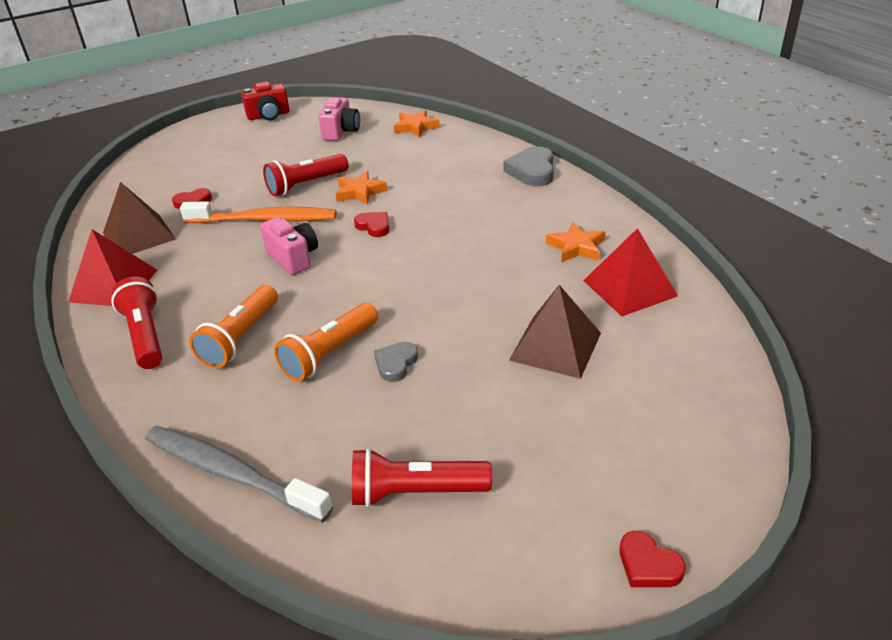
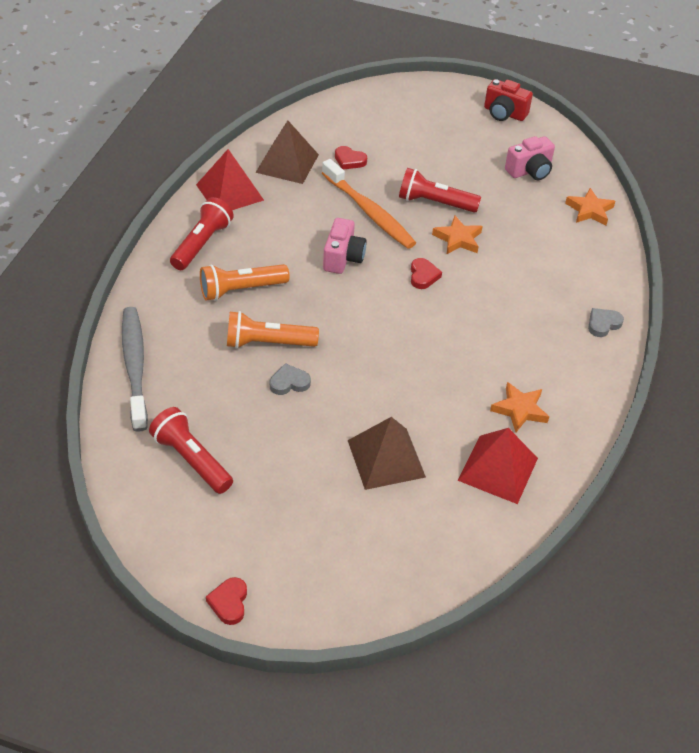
camera: 45 degrees right, 10 degrees up
(532, 171) = (603, 324): grey heart -> grey heart, size x0.61

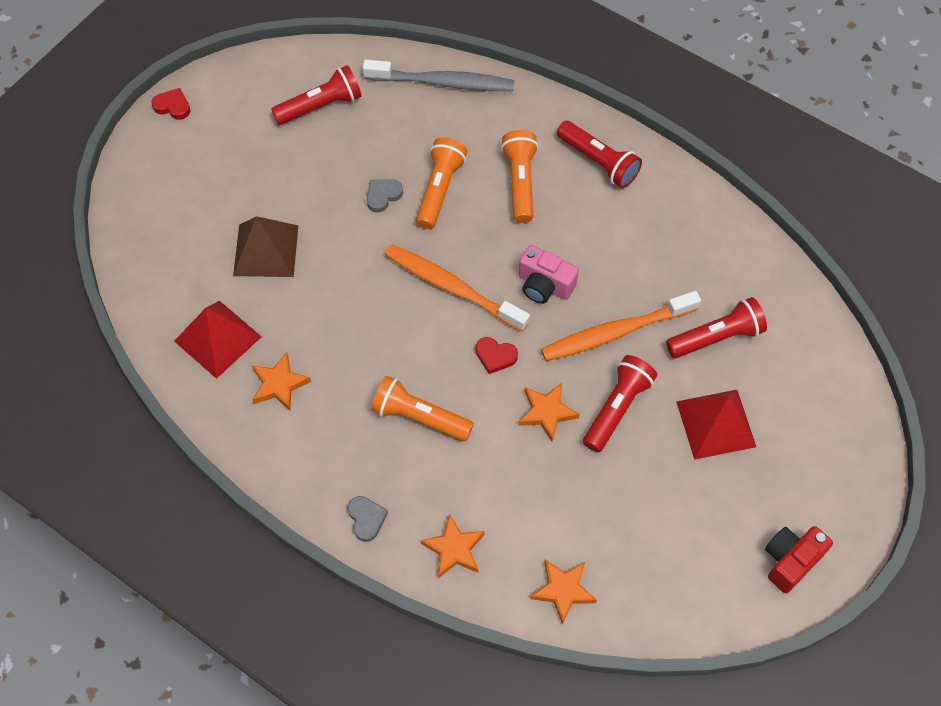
camera: 110 degrees right, 15 degrees up
(229, 192) = (679, 202): red pyramid -> red pyramid (716, 424)
(287, 163) = (722, 270): brown pyramid -> none
(289, 382) = (383, 196): grey heart -> grey heart turned 135 degrees counterclockwise
(349, 160) = (716, 337): red heart -> red flashlight
(370, 314) = (452, 287): none -> orange toothbrush
(501, 311) = (419, 417): none -> orange flashlight
(529, 171) = (657, 545): pink camera -> none
(595, 270) = (454, 549): none -> orange star

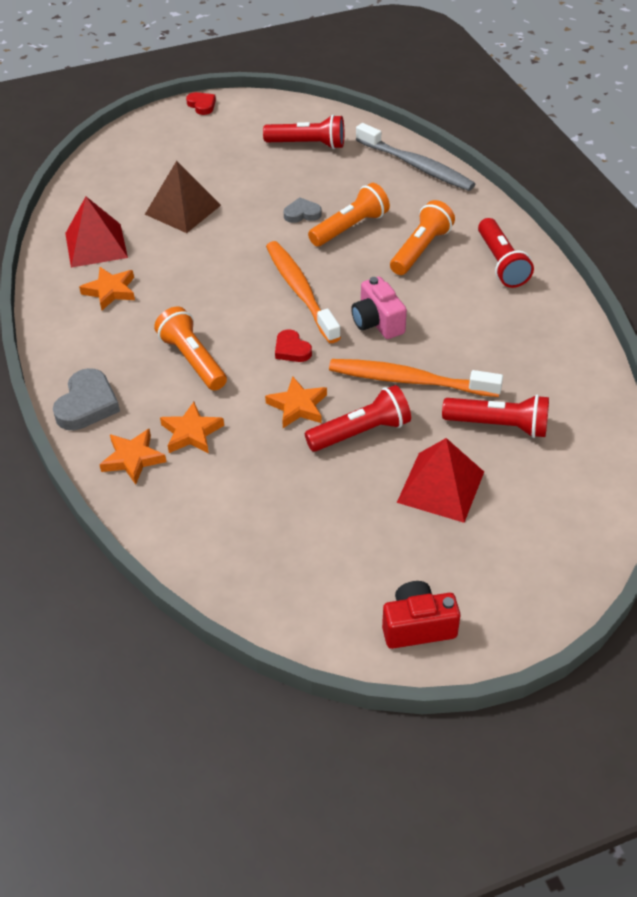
camera: 35 degrees right, 15 degrees down
(366, 519) = (87, 404): grey heart -> grey heart, size x1.64
(563, 590) = (191, 535): orange star -> orange star (191, 433)

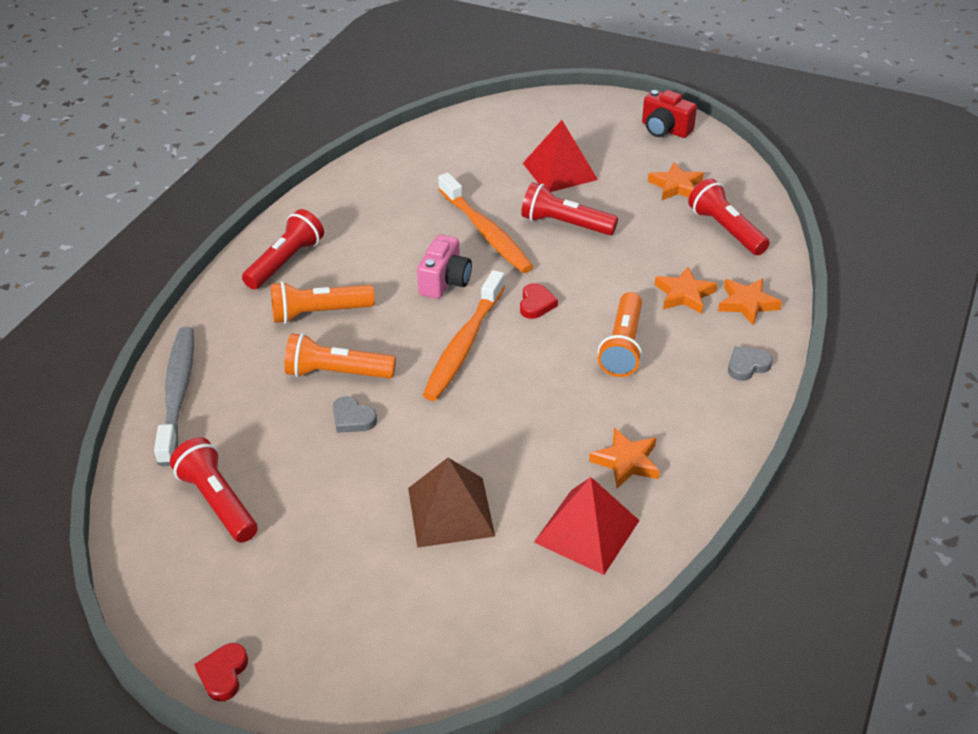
camera: 135 degrees left, 5 degrees down
(87, 404) = (747, 366): grey heart -> grey heart, size x0.61
(298, 406) = (585, 264): orange star -> orange star (676, 186)
(498, 425) = (474, 177): red flashlight -> red flashlight (726, 230)

